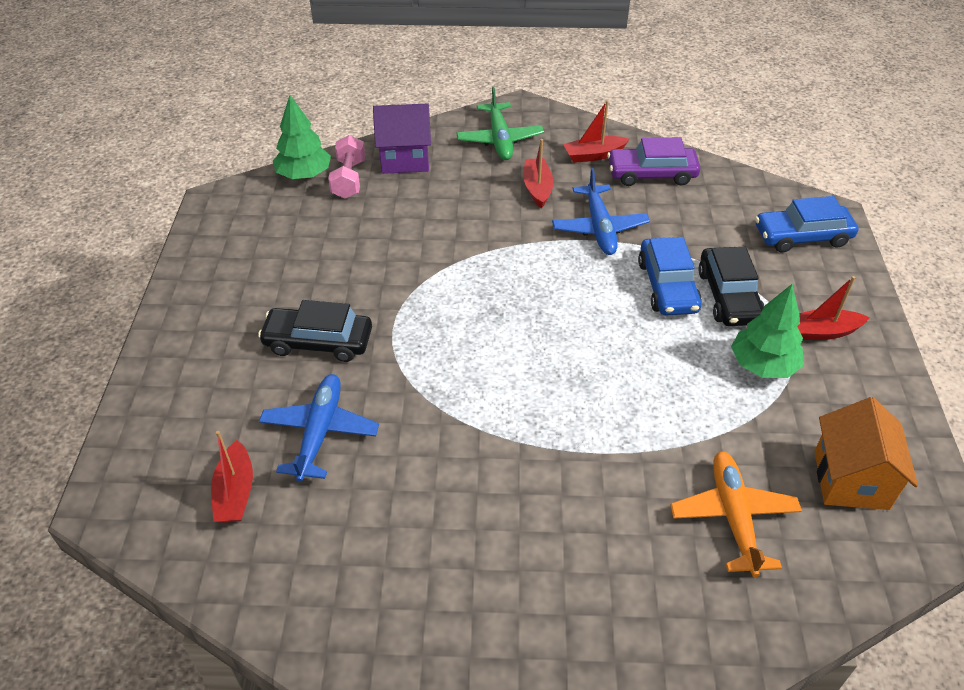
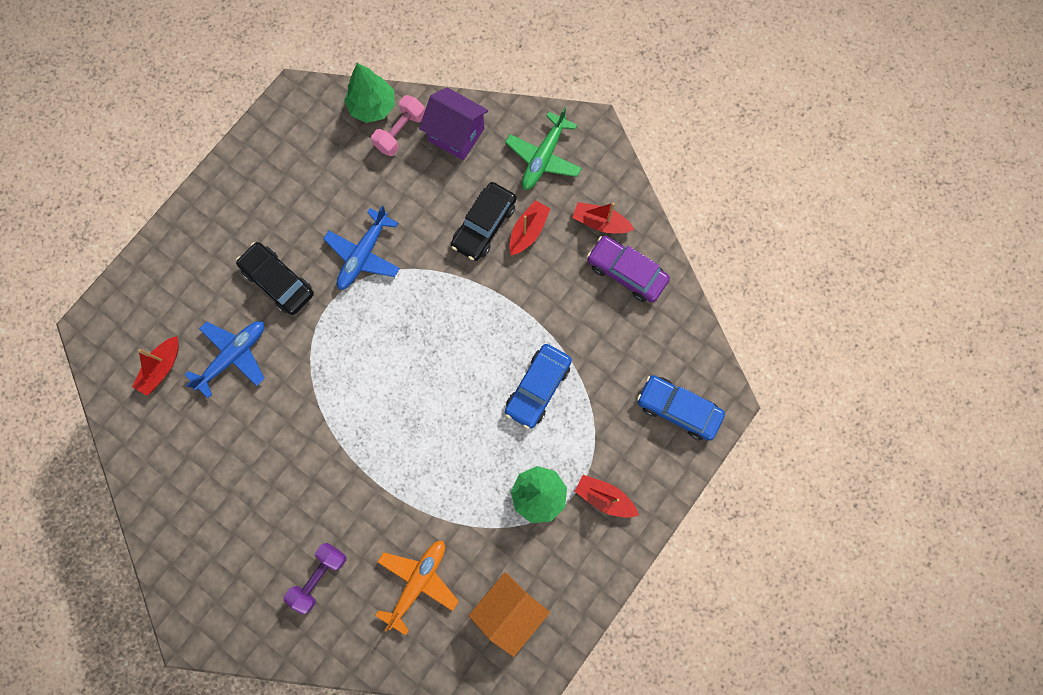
camera: 35 degrees right, 30 degrees up
(599, 228) = (539, 301): blue plane -> blue plane (364, 254)
(620, 587) = (319, 577): none -> purple dumbbell
(728, 296) = (571, 425): black car -> black car (484, 225)

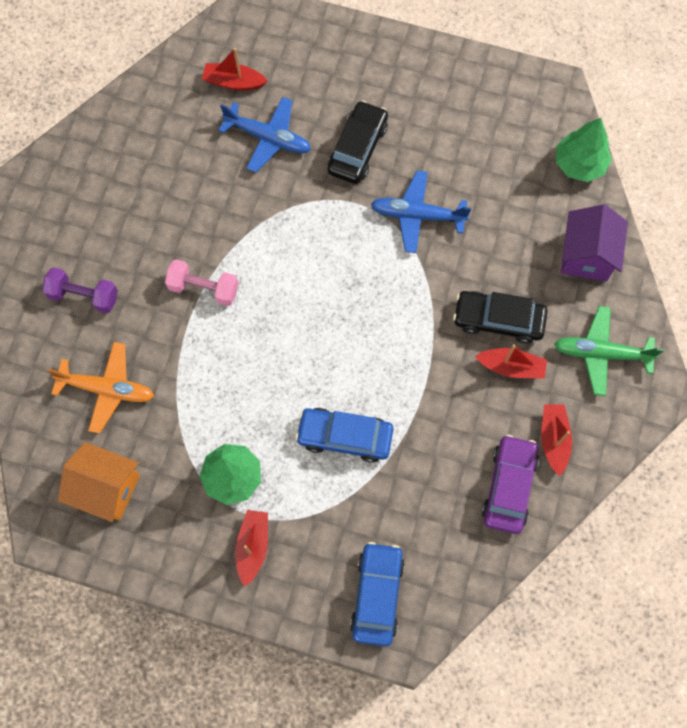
camera: 70 degrees right, 5 degrees down
(400, 132) = (564, 201): pink dumbbell -> pink dumbbell (204, 288)

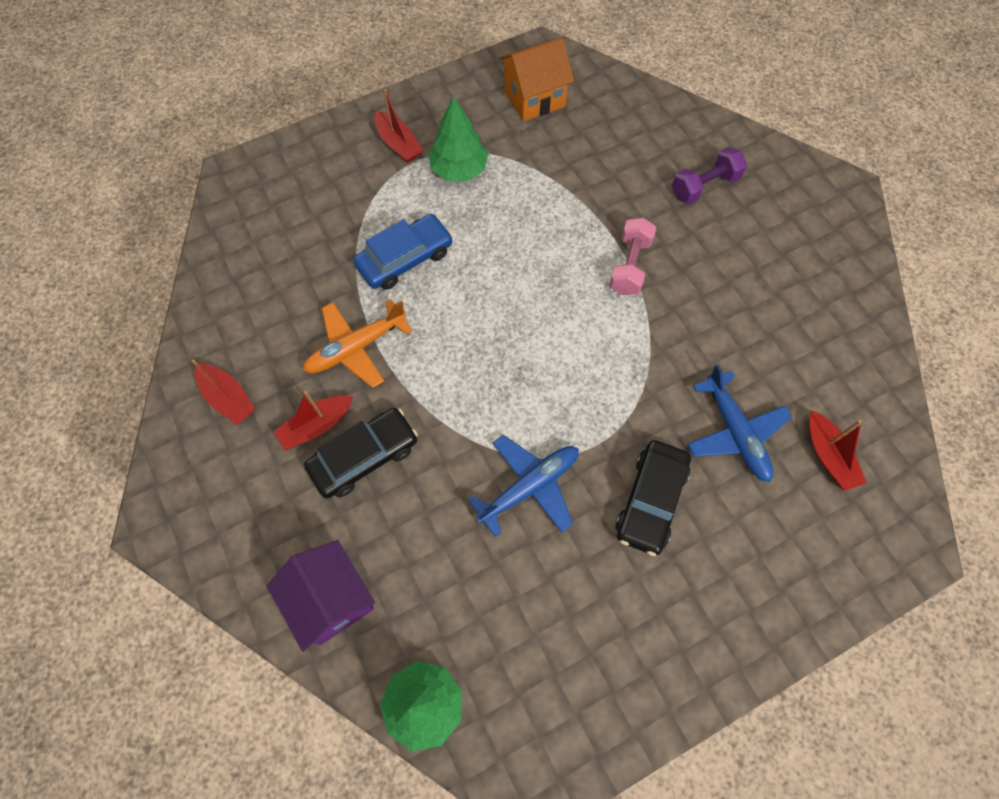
camera: 135 degrees right, 5 degrees down
(107, 389) = (609, 147): orange plane -> orange plane (356, 347)
(204, 288) = (630, 266): pink dumbbell -> pink dumbbell turned 45 degrees counterclockwise
(234, 82) = (828, 456): red boat -> red boat turned 105 degrees clockwise
(268, 138) = (735, 432): blue plane -> blue plane turned 90 degrees counterclockwise
(358, 148) = (650, 500): black car -> black car turned 45 degrees clockwise
(377, 595) = (280, 185): blue car -> none
(509, 487) = (238, 331): purple car -> none
(601, 353) = (241, 512): green plane -> none

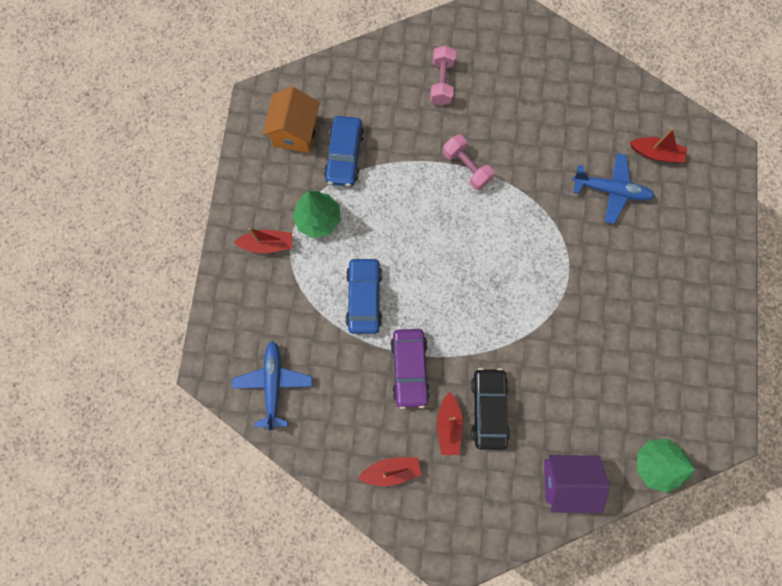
camera: 55 degrees left, 10 degrees up
(356, 347) = (409, 369): orange plane -> purple car
(529, 487) = (569, 325): blue plane -> blue plane (273, 384)
(545, 151) = (344, 155): none -> blue car
(650, 500) = (620, 265): black car -> none
(704, 186) = (442, 82): purple dumbbell -> pink dumbbell

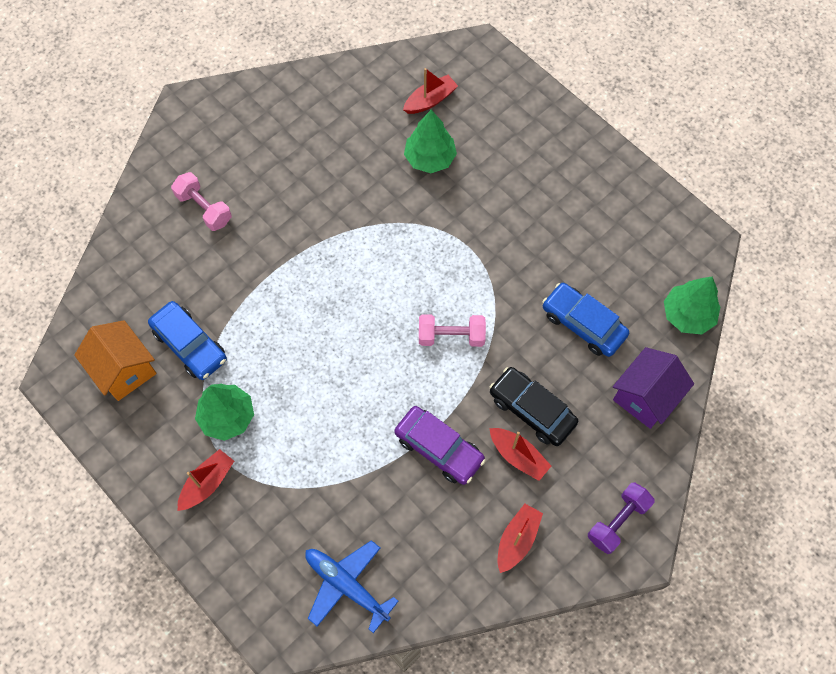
camera: 50 degrees left, 10 degrees down
(364, 298) = (339, 435): blue car -> blue car (583, 324)
(460, 529) = (617, 521): none -> purple dumbbell
(466, 167) = (301, 252): pink dumbbell -> pink dumbbell (451, 336)
(611, 190) = (430, 158): blue plane -> green tree

